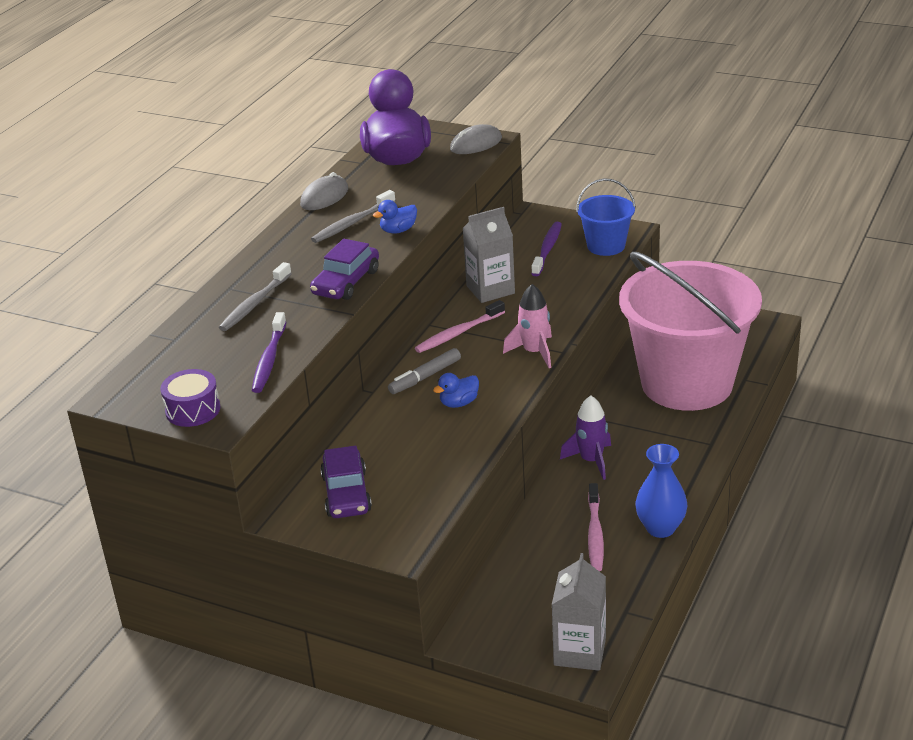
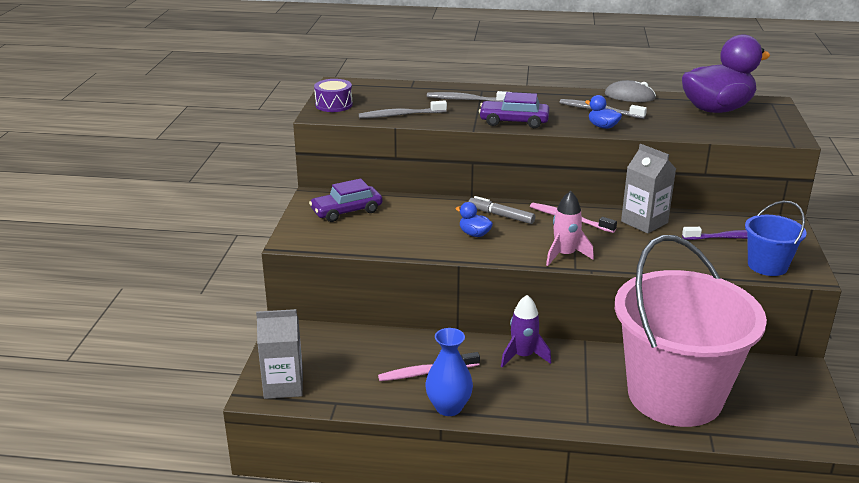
camera: 70 degrees right, 5 degrees down
(269, 359) = (400, 115): purple toothbrush -> grey toothbrush
(476, 144) = (775, 133): grey mouse -> none

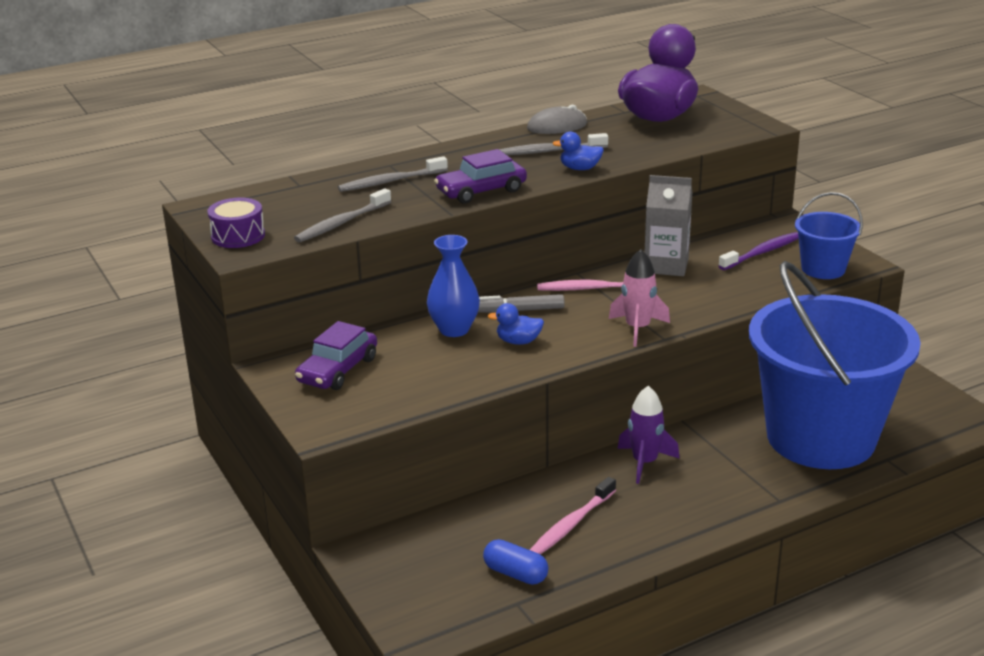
camera: 35 degrees left, 0 degrees up
(283, 386) = (435, 614): grey carton -> none
(356, 385) = (515, 574): none -> blue capsule
(448, 407) = (638, 549): blue vase -> blue vase (454, 329)
(674, 395) = (820, 438): pink bucket -> blue bucket

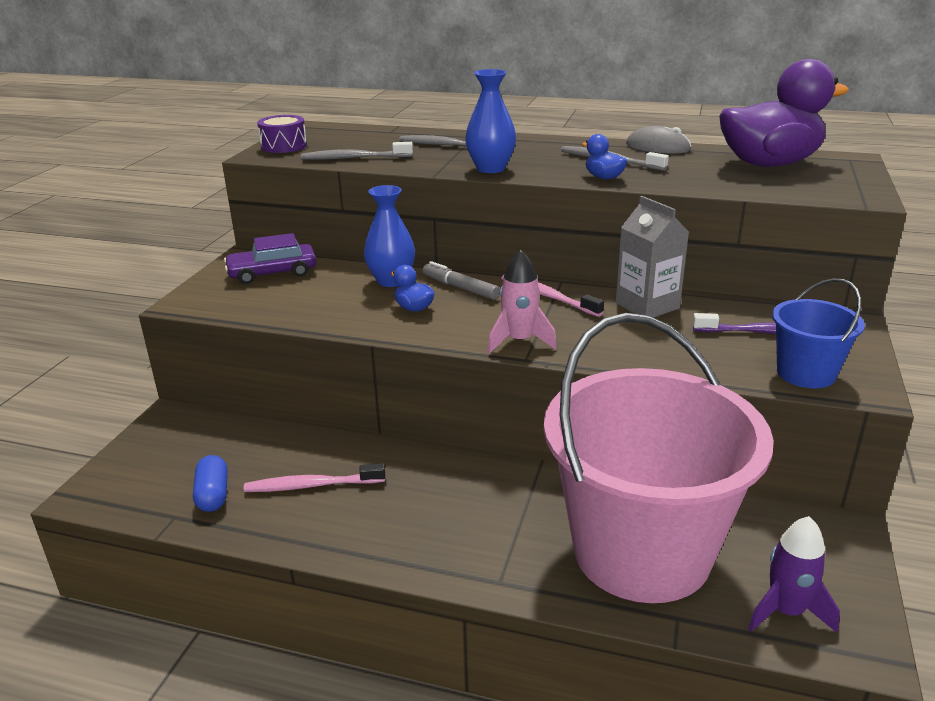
camera: 45 degrees right, 0 degrees up
(481, 191) = (490, 168): purple car -> blue vase
(644, 463) = (449, 474): purple rocket -> purple rocket (786, 611)
(820, 438) = (641, 551): blue bucket -> pink bucket

